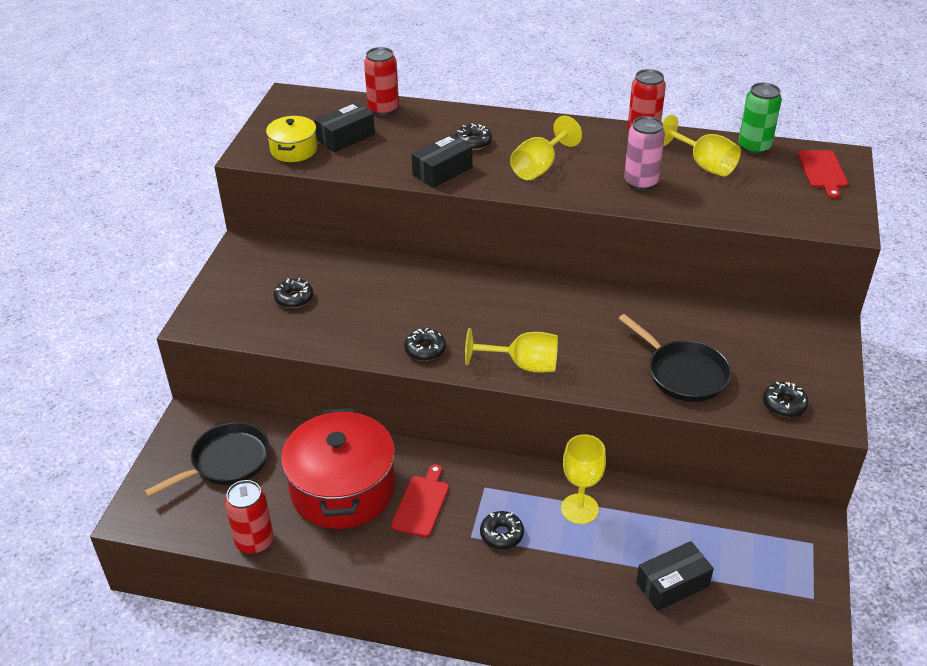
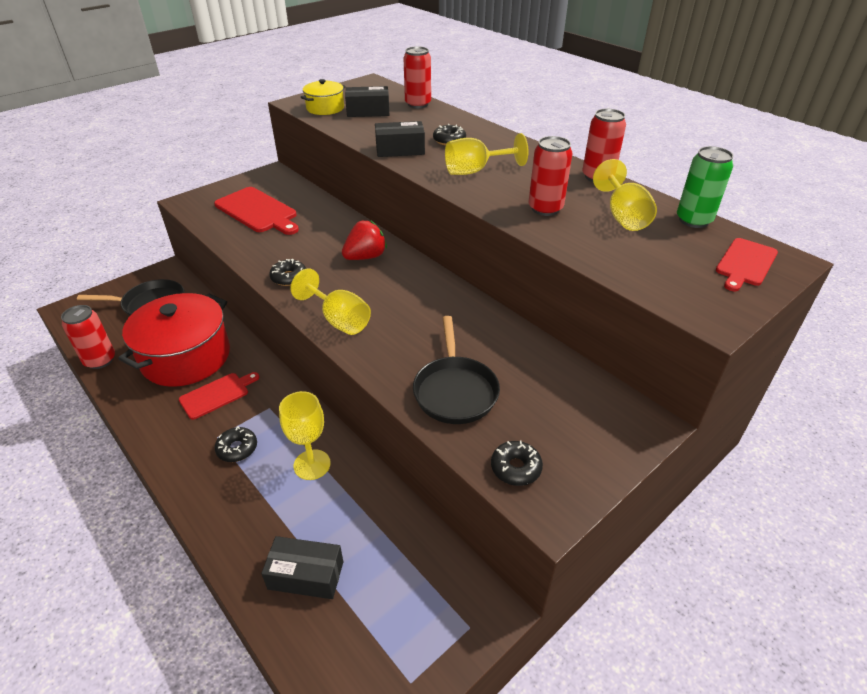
camera: 35 degrees right, 0 degrees up
(294, 298) = (258, 211): black donut -> red cutting board
(468, 296) = (365, 257): none -> red strawberry
(641, 182) = (545, 208): pink can -> red can

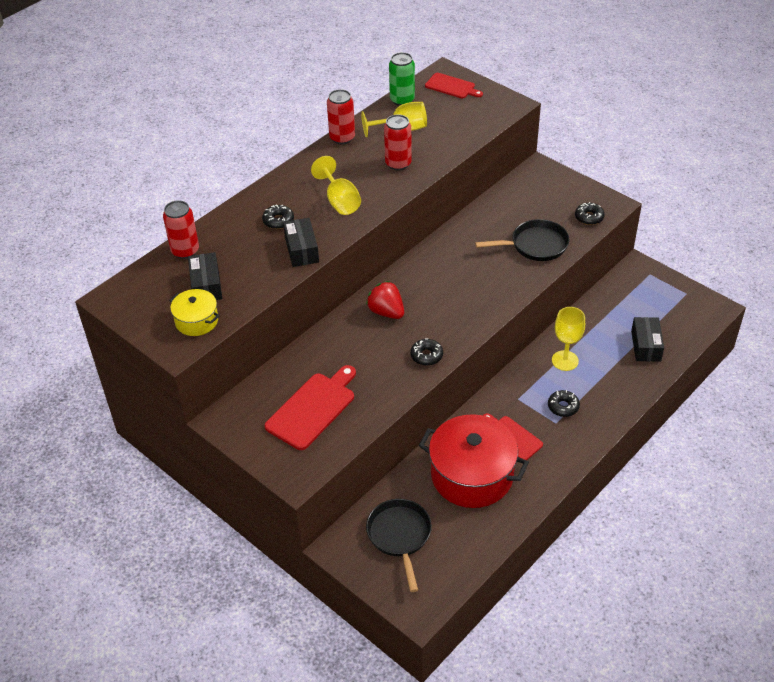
camera: 95 degrees left, 5 degrees up
(100, 360) = (490, 542): red can -> none
(339, 320) = (477, 313): yellow goblet -> none

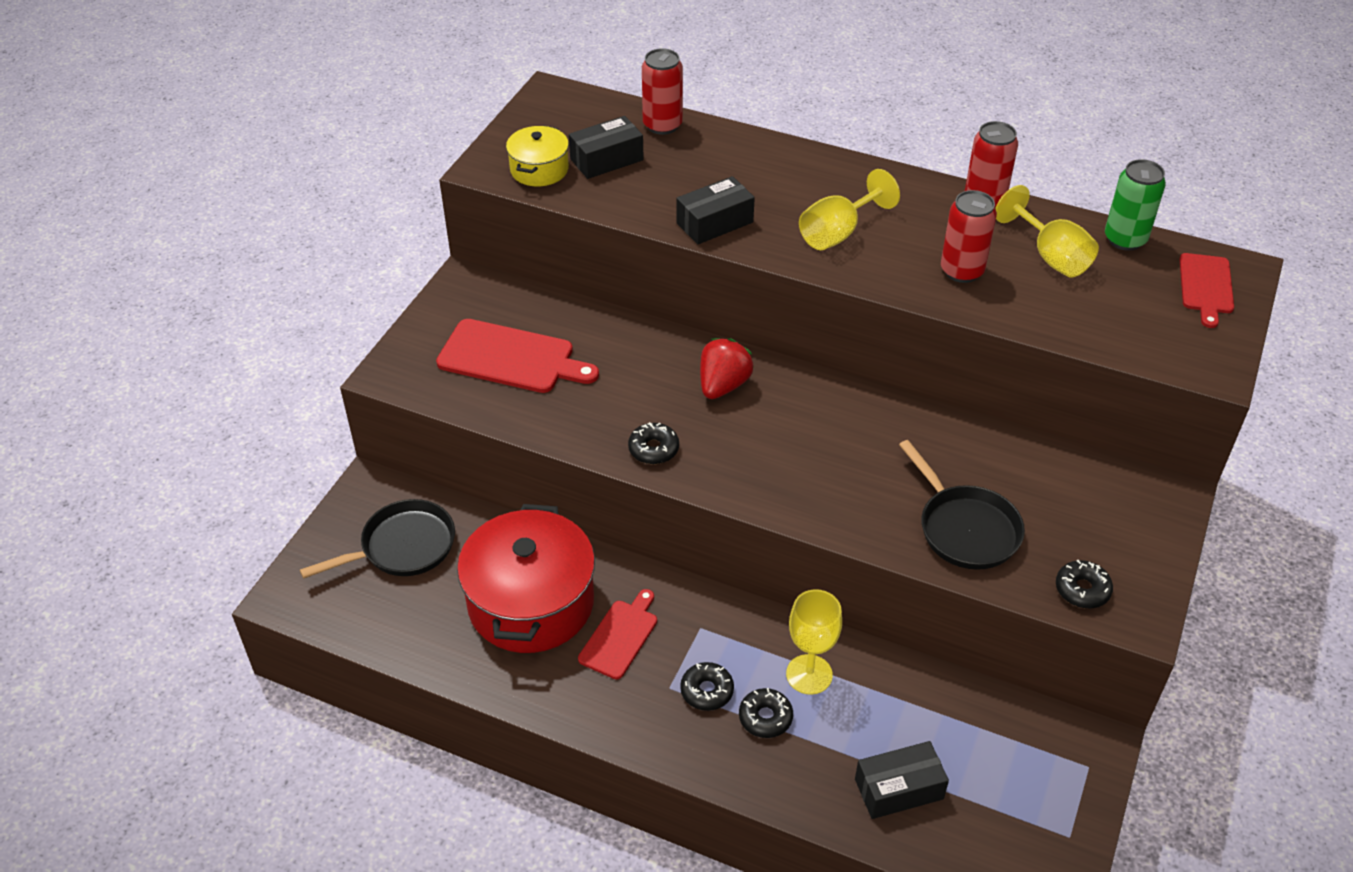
camera: 70 degrees right, 0 degrees up
(278, 221) = (763, 187): black donut -> black donut (765, 718)

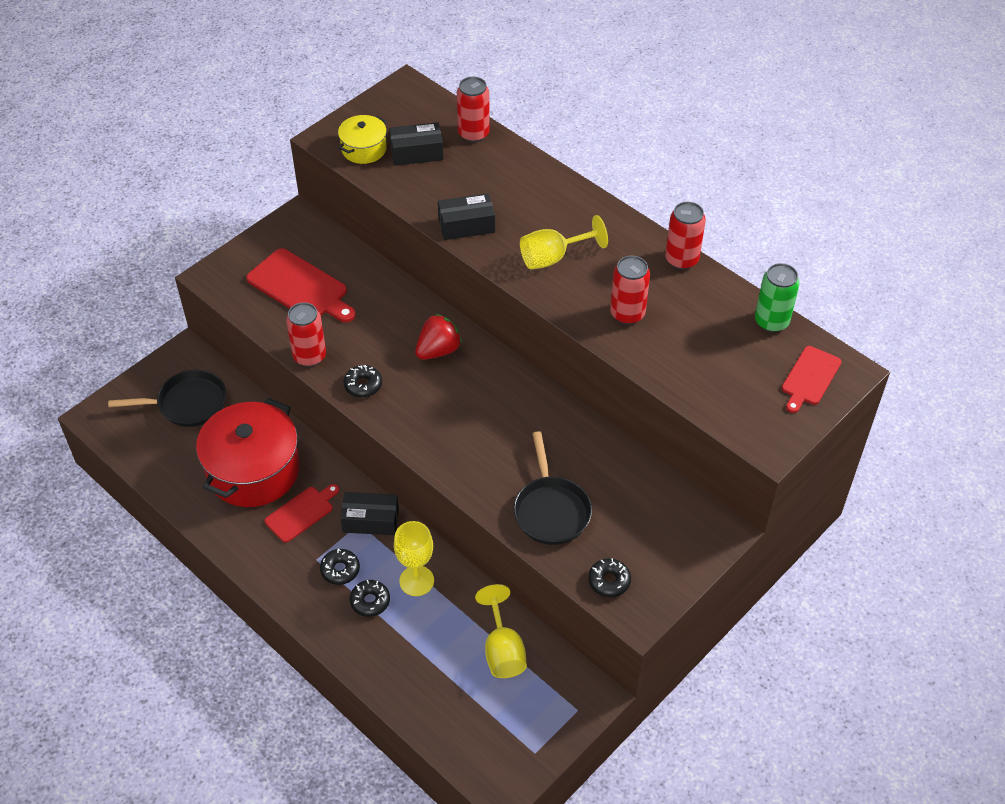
camera: 20 degrees right, 5 degrees up
(567, 434) = (309, 356): none -> red can
(899, 789) = (434, 680): black box -> black box (371, 520)
(1051, 256) = (703, 320): yellow goblet -> yellow goblet (502, 650)

